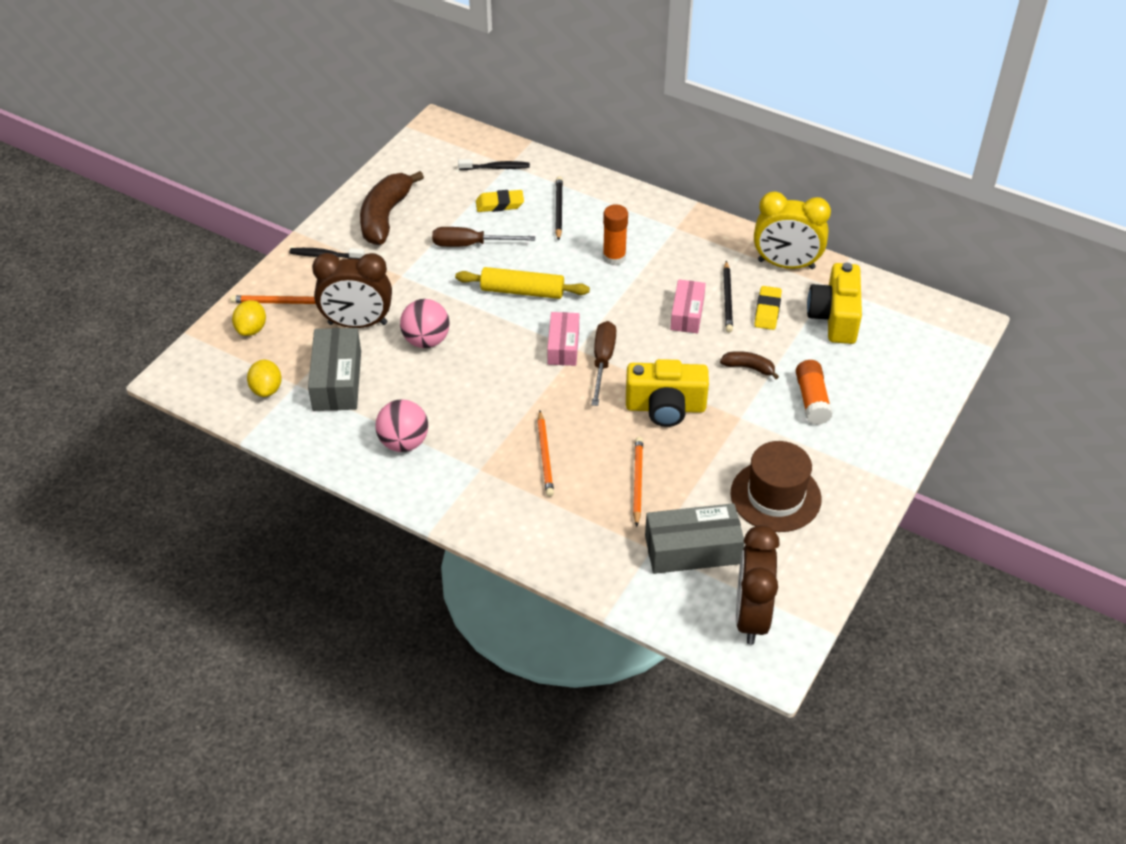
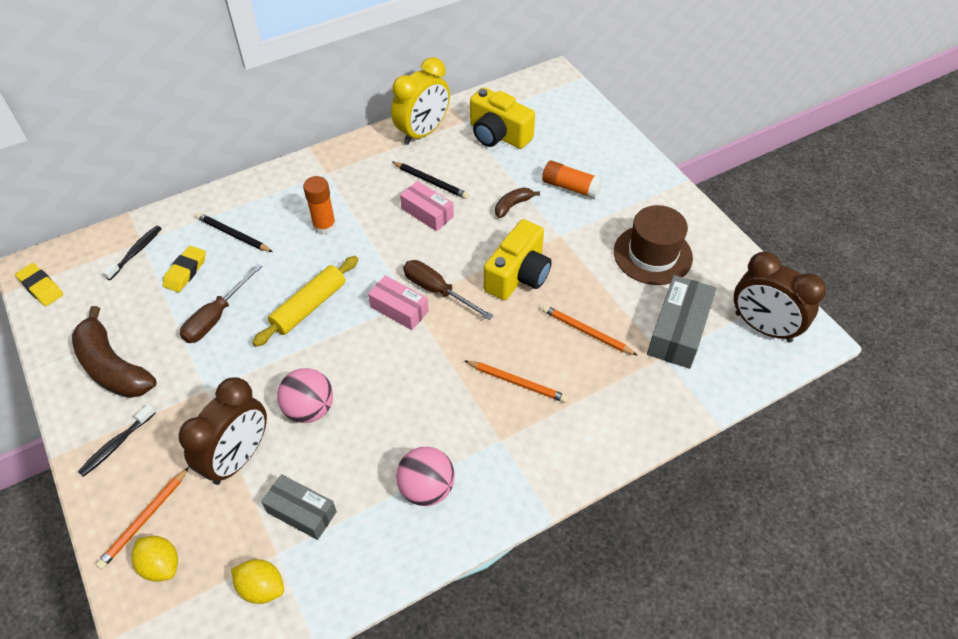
camera: 60 degrees left, 5 degrees up
(337, 380) = (301, 512): grey box -> grey box, size x0.66
(767, 311) = (462, 166): yellow eraser -> yellow eraser (41, 287)

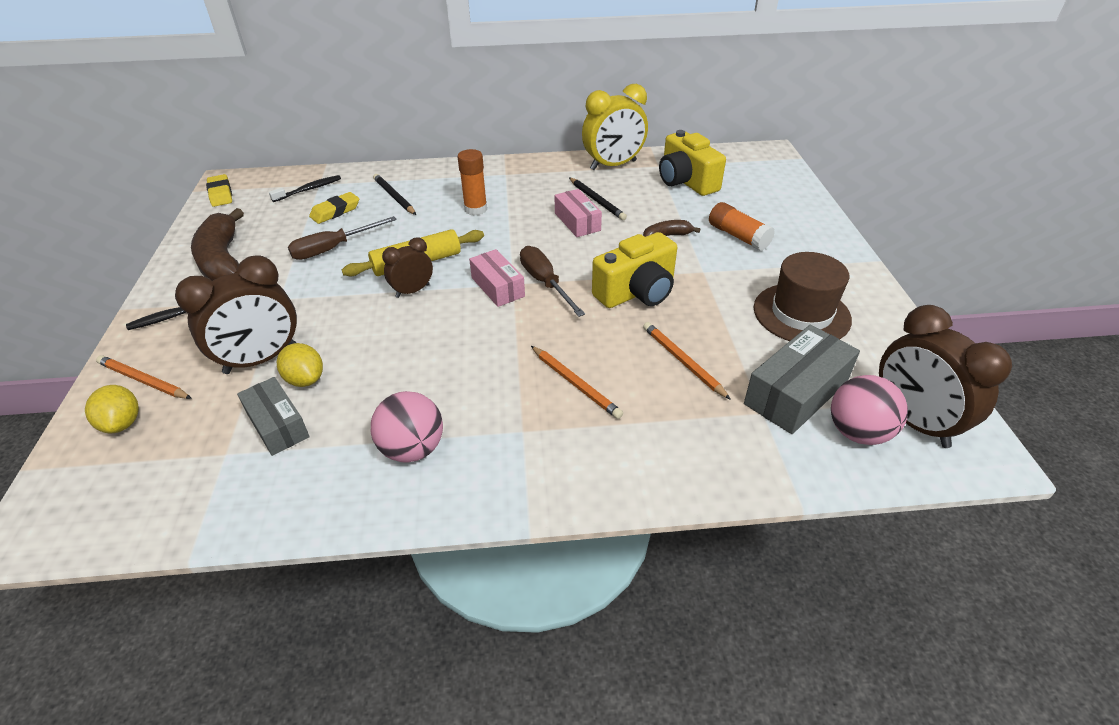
camera: 25 degrees right, 10 degrees down
(144, 519) = (144, 380): orange pencil -> orange pencil turned 60 degrees clockwise
(262, 588) = (187, 479): yellow lemon -> yellow lemon (305, 379)
(309, 409) = (354, 341): pink ball -> pink ball (858, 432)
(326, 339) = (412, 291): none -> brown clock

